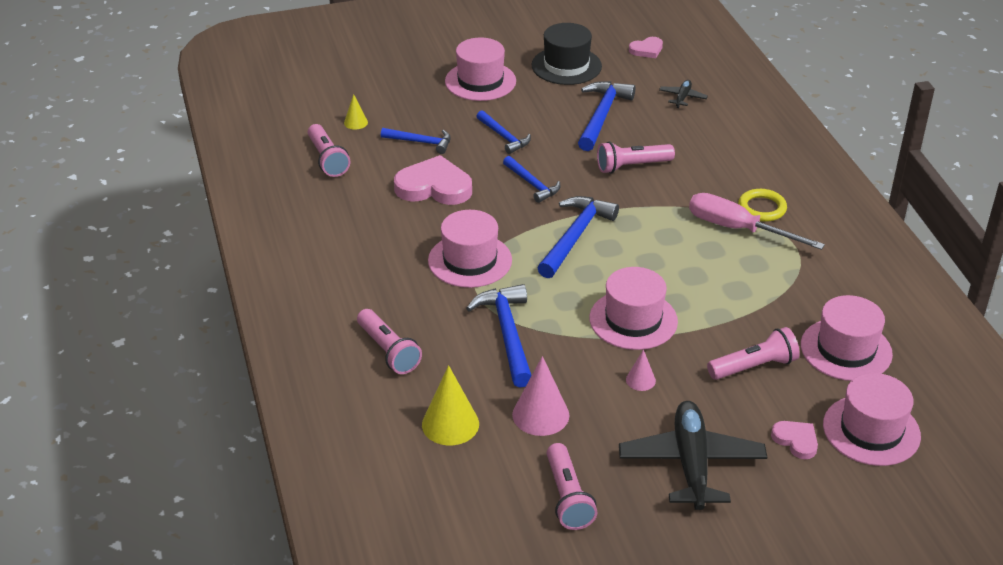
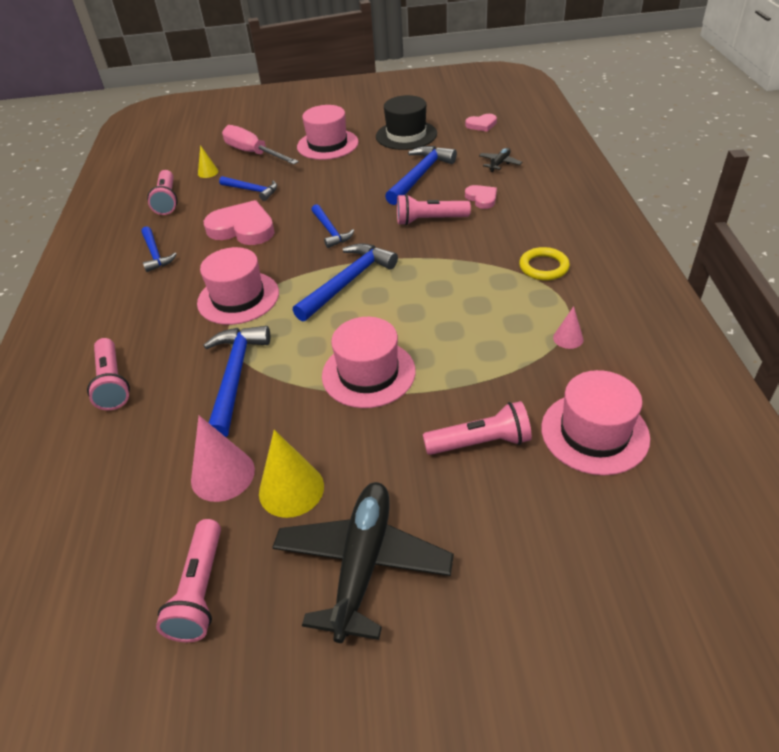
camera: 15 degrees right, 5 degrees up
(450, 424) = (125, 474): yellow cone -> yellow cone (291, 489)
(504, 137) = (325, 189): blue hammer -> blue hammer (155, 254)
(640, 380) = (348, 445): pink cone -> pink cone (568, 338)
(737, 229) = (512, 286): pink screwdriver -> pink screwdriver (253, 153)
(796, 440) = (501, 549): pink heart -> pink heart (481, 198)
(871, 430) = (601, 547): pink hat -> none

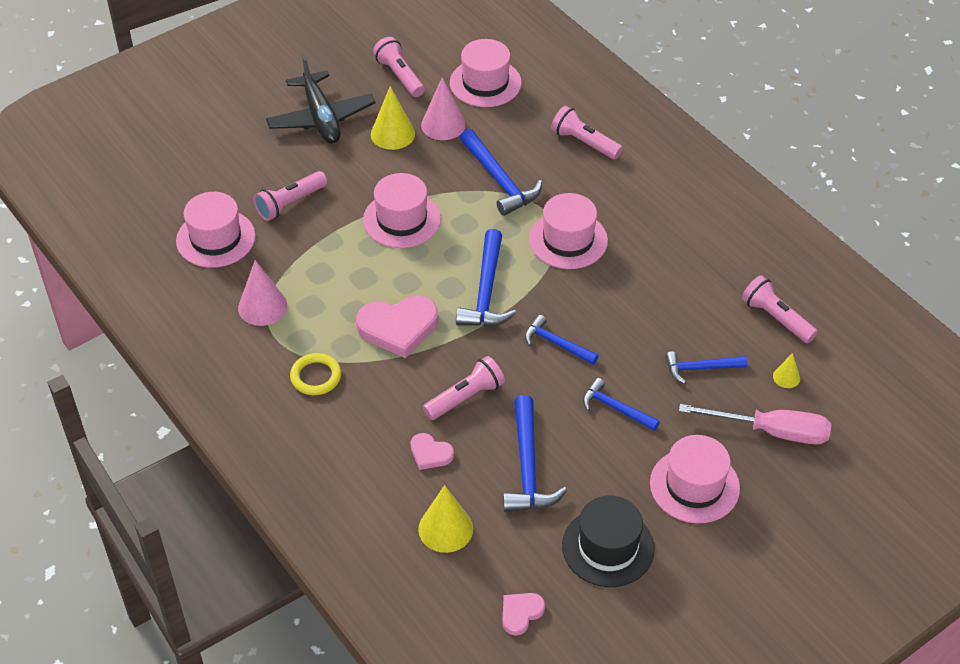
camera: 145 degrees right, 5 degrees up
(113, 517) = (485, 83): none -> pink hat
(155, 254) = (698, 252): blue hammer -> blue hammer (615, 408)
(242, 228) = (650, 313): pink heart -> pink heart (398, 328)
(499, 163) = (445, 529): black plane -> yellow cone
(568, 338) = (262, 306): pink cone -> pink cone, size x1.87

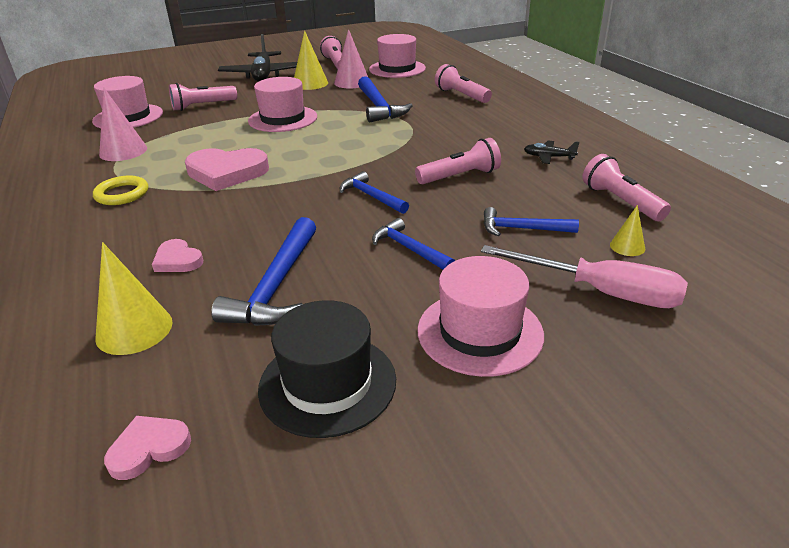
camera: 15 degrees right, 15 degrees down
(465, 397) = (251, 223): pink flashlight -> pink flashlight (460, 176)
(486, 291) = (325, 159): blue hammer -> none
(568, 240) = (420, 139): pink hat -> none
(703, 256) = (548, 157): none -> black plane

